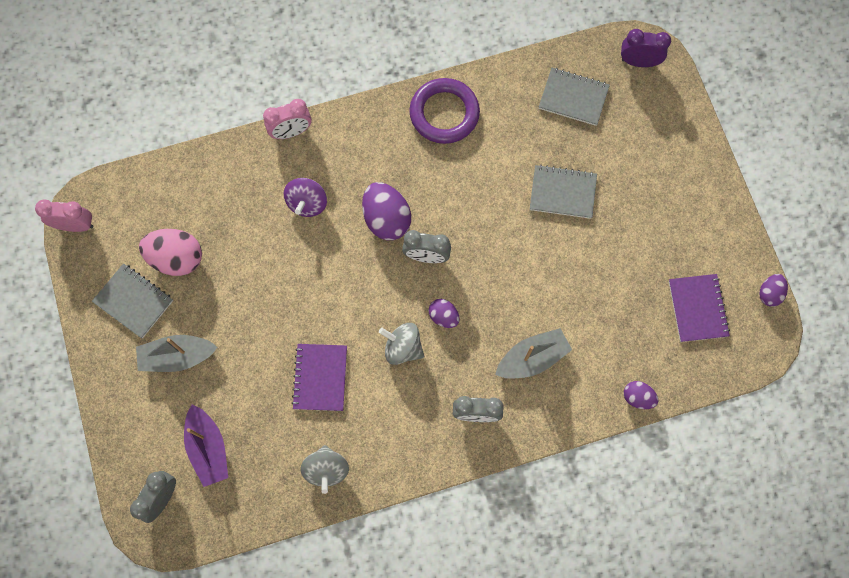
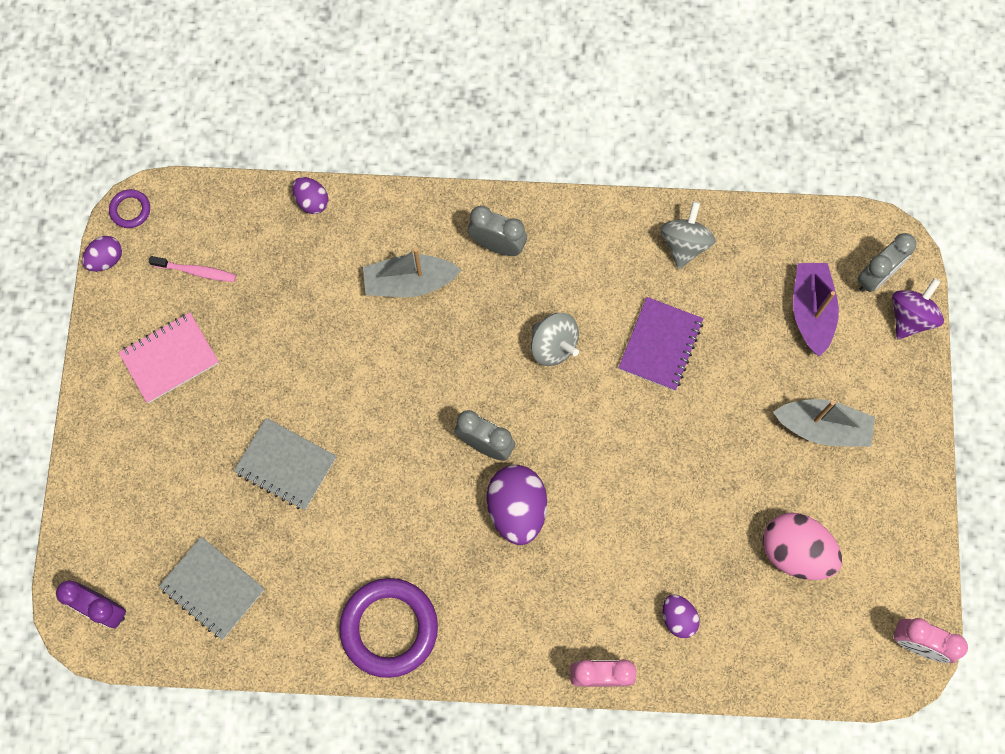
camera: 160 degrees left, 0 degrees up
(133, 301) = (861, 514): grey notebook -> none
(307, 203) = (609, 566): purple spinning top -> purple spinning top (910, 317)
(443, 316) = (492, 365): purple egg -> purple egg (678, 618)
(682, 237) = (170, 358): none -> pink notebook
(697, 308) = (196, 271): purple notebook -> pink toothbrush
(773, 339) = (130, 210): none -> purple ring

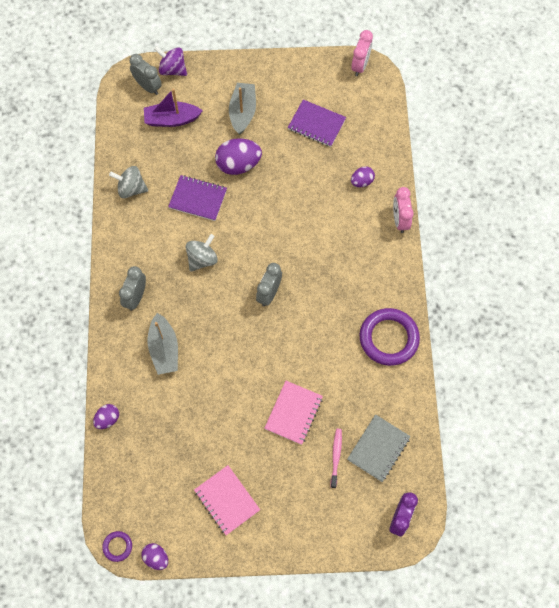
camera: 95 degrees left, 5 degrees down
(196, 271) = (162, 491): pink toothbrush -> pink toothbrush (336, 456)
(286, 465) = (293, 413): grey notebook -> pink notebook
(516, 509) = (308, 272): purple egg -> purple egg (238, 165)
(795, 551) = (316, 124): pink egg -> purple notebook

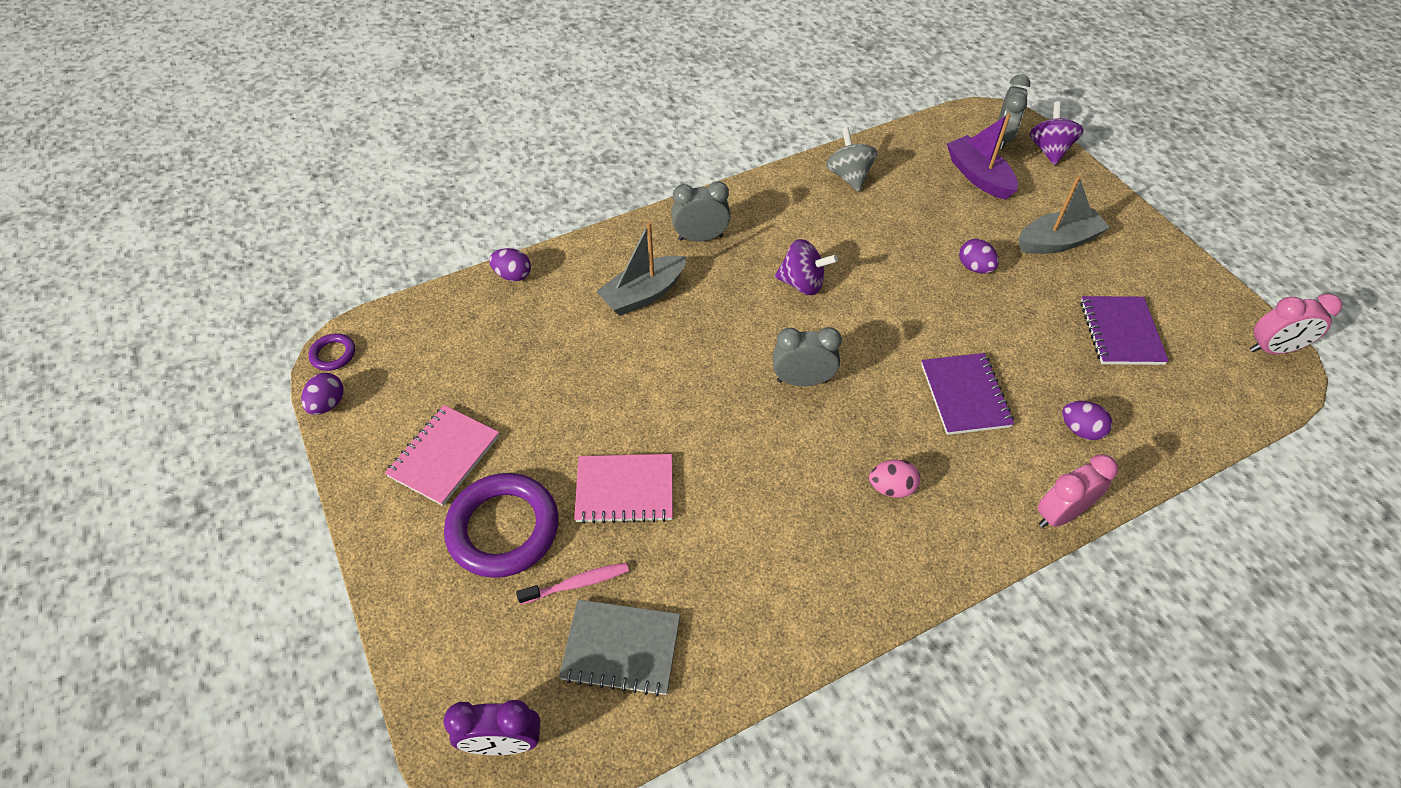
camera: 65 degrees right, 15 degrees down
(198, 199) = (887, 245): purple notebook -> purple notebook (965, 395)
(202, 259) = (802, 283): grey spinning top -> purple spinning top
(238, 165) = (974, 267): purple egg -> purple egg, size x0.55
(352, 285) = (891, 488): none -> pink egg
(388, 338) = (833, 583): purple ring -> purple ring (503, 528)

